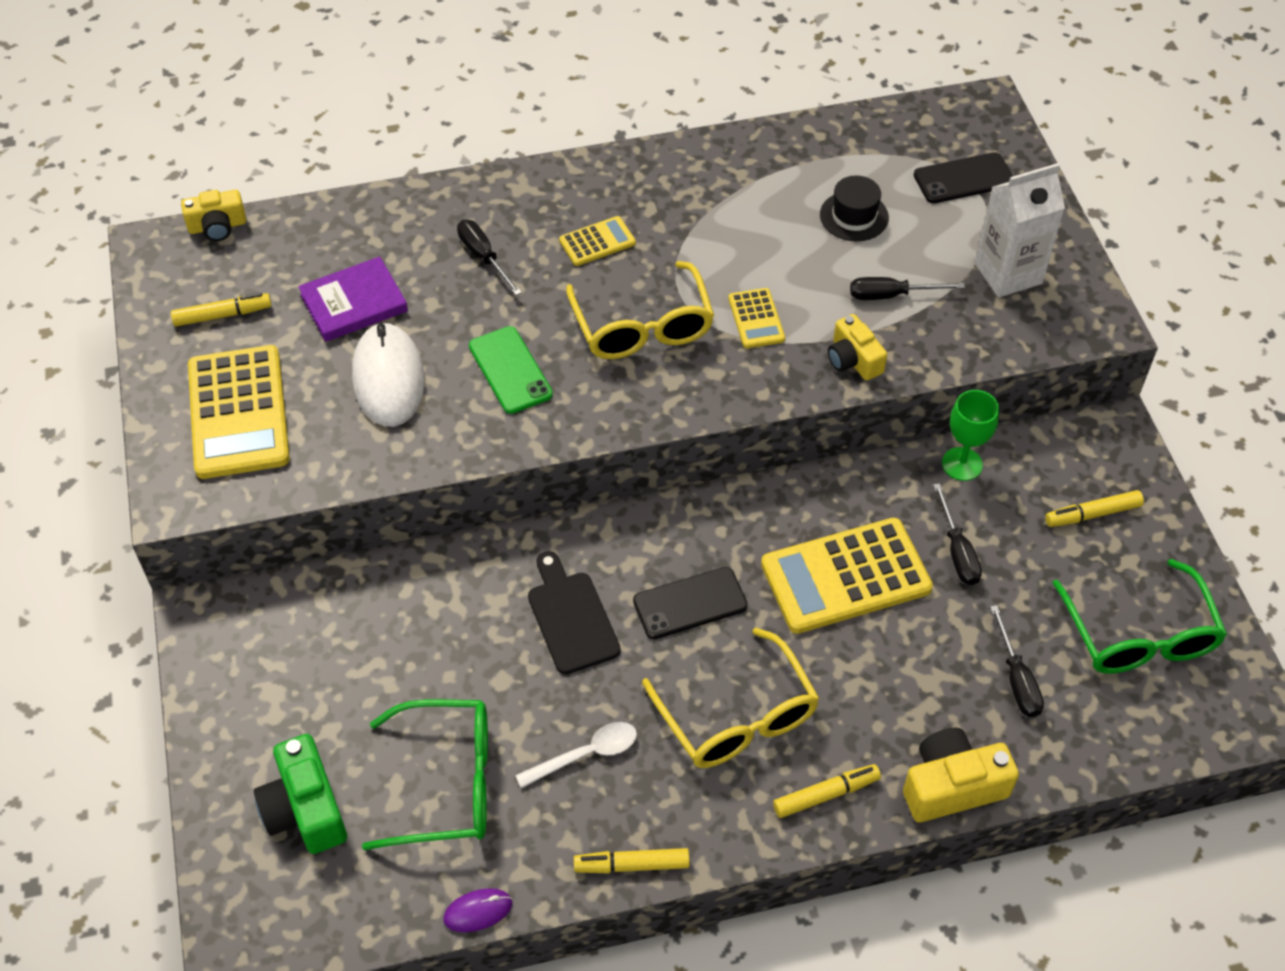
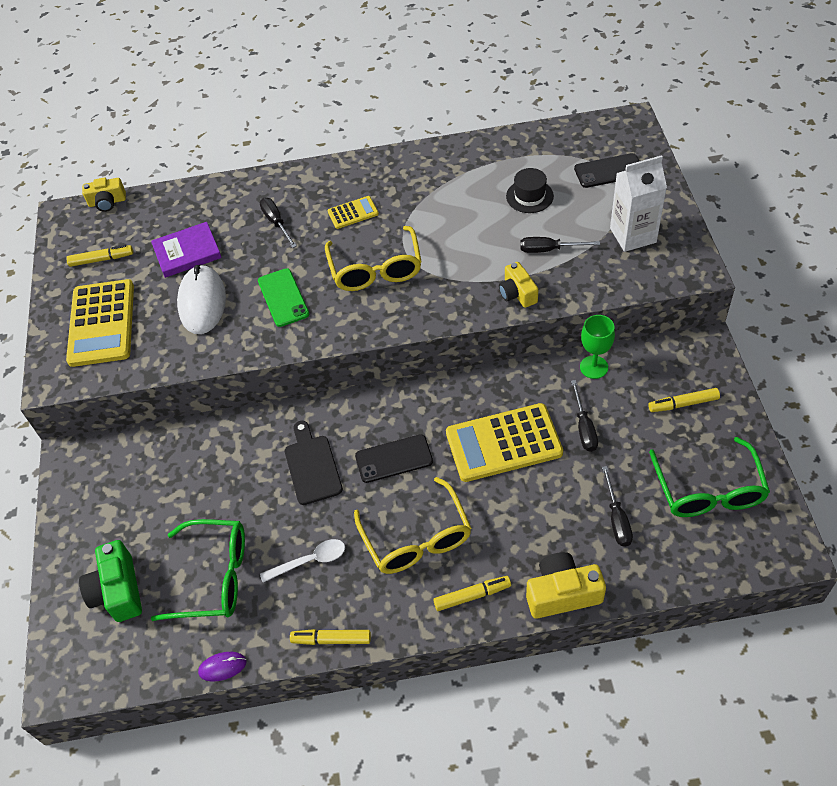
camera: 10 degrees right, 0 degrees up
(756, 319) = (453, 265): yellow calculator -> none

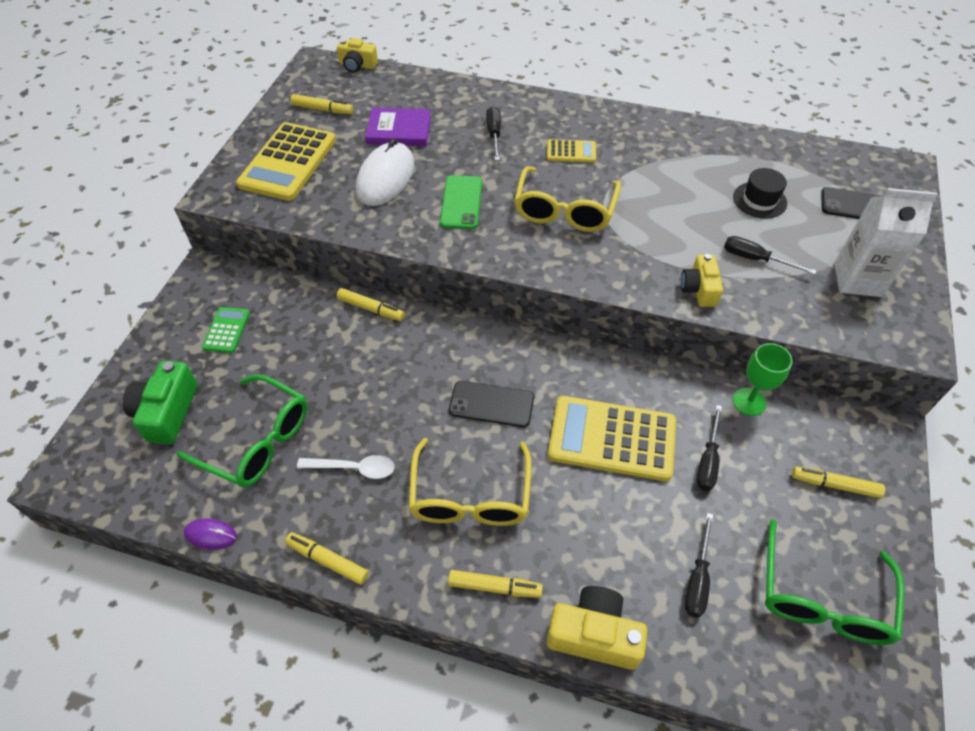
camera: 20 degrees right, 0 degrees up
(125, 499) = (227, 330): none -> green calculator
(245, 424) = (371, 309): none -> yellow marker
(312, 466) = (409, 376): black cutting board -> none

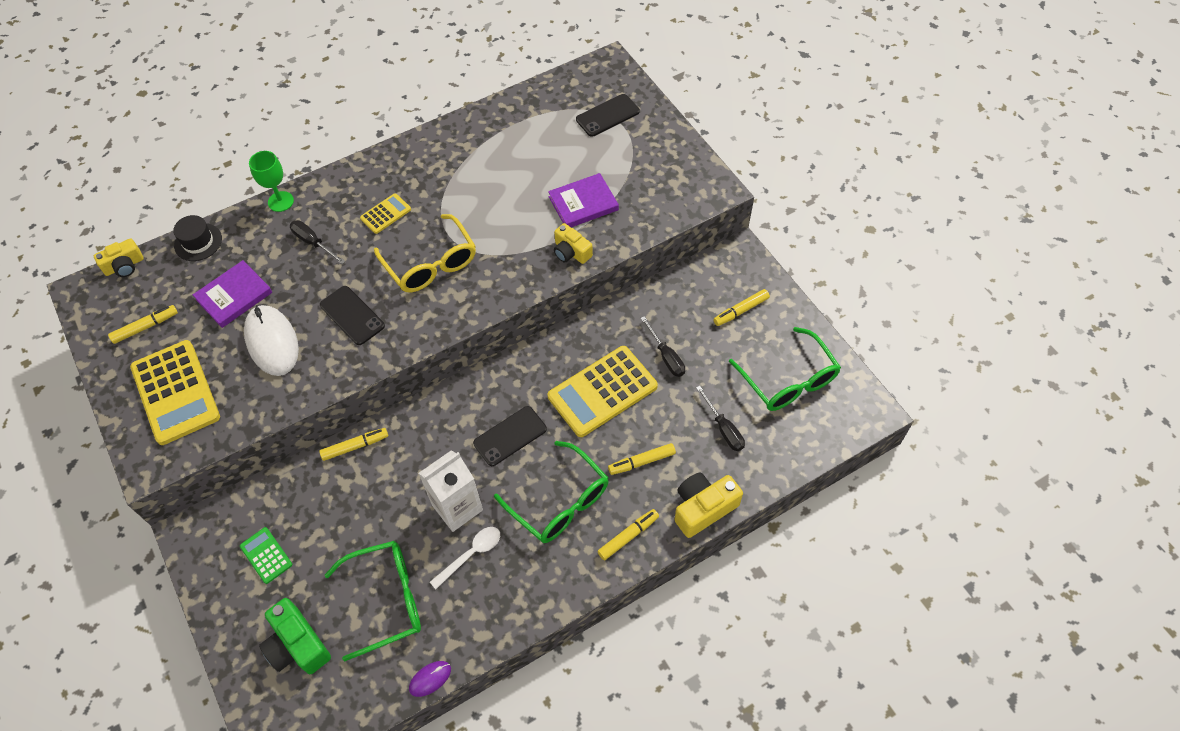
camera: 45 degrees left, 5 degrees up
(328, 560) = (520, 618): yellow marker -> yellow marker (641, 462)
(461, 202) = (352, 315): green phone -> black phone
(470, 496) = (559, 501): yellow glasses -> green glasses
(749, 402) = (654, 299): green goblet -> green goblet (280, 201)
(755, 259) = (583, 203): black screwdriver -> purple book
(759, 200) = (546, 157): black hat -> black hat (198, 242)
(857, 280) = (651, 171): white carton -> white carton (457, 507)

